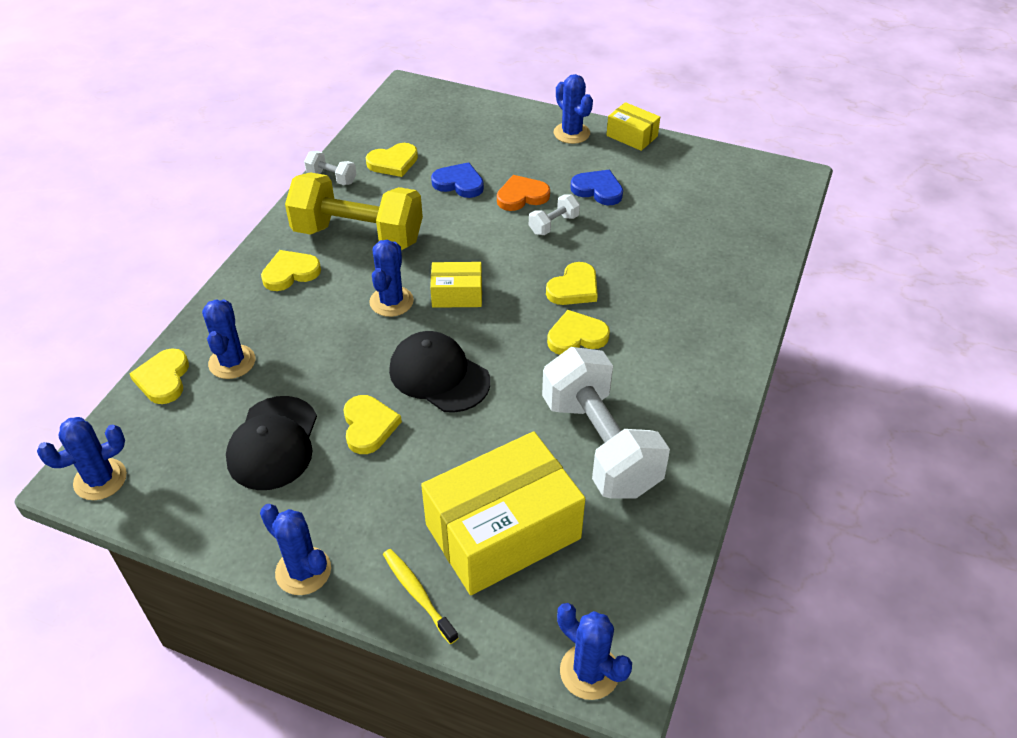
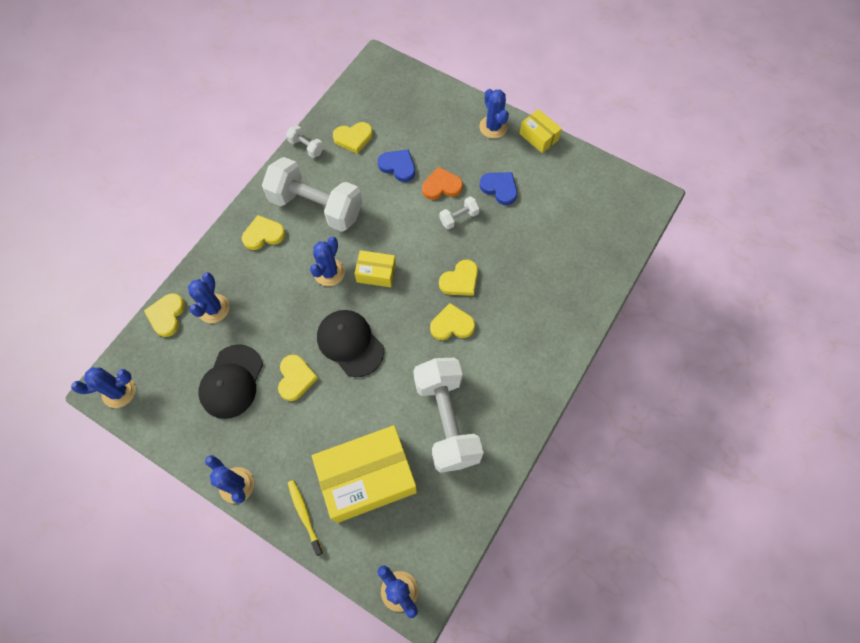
camera: 10 degrees right, 20 degrees up
(358, 235) = (316, 206): yellow dumbbell -> white dumbbell

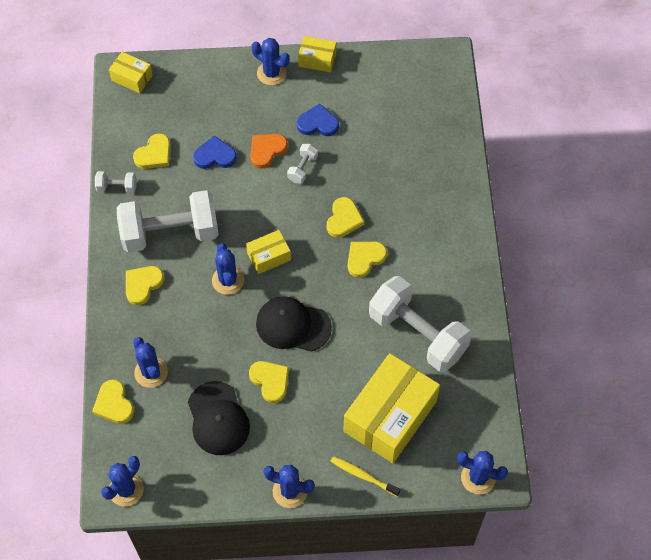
camera: 35 degrees left, 5 degrees down
(383, 71) = (132, 78): none -> yellow box

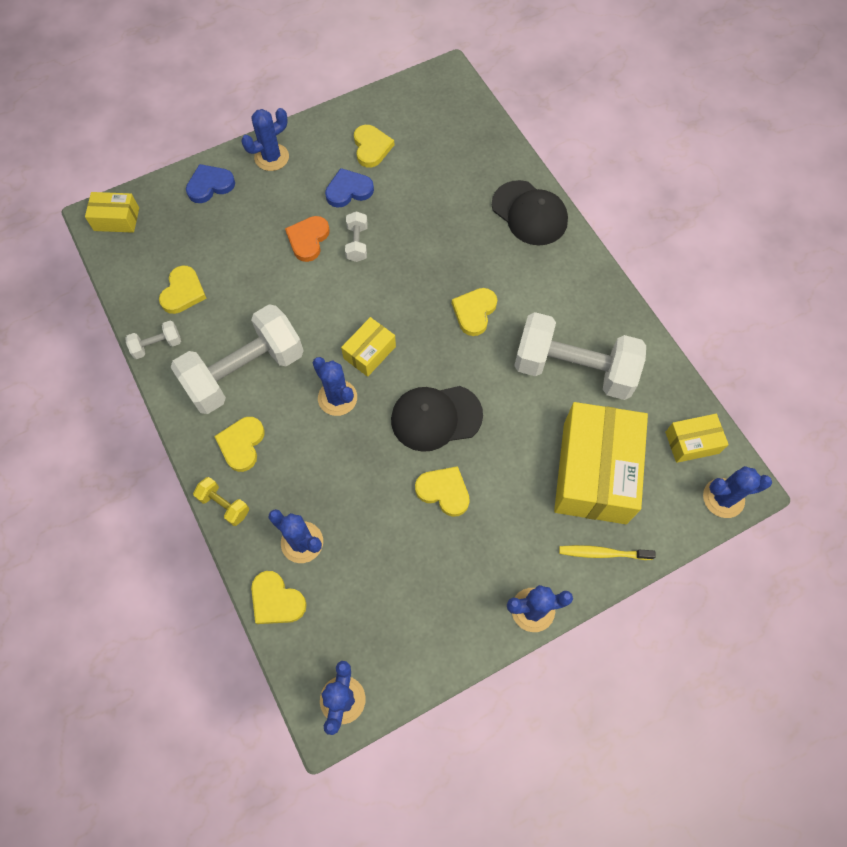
camera: 25 degrees left, 5 degrees up
(110, 322) = (224, 505): none -> yellow dumbbell
(215, 156) = (253, 267): blue heart -> blue heart (210, 185)
(218, 418) = (407, 562): black cap -> black cap (529, 213)
(271, 73) = (271, 157): blue cactus -> blue cactus turned 45 degrees counterclockwise
(317, 59) = (313, 126): yellow box -> yellow box (692, 442)
(344, 219) = (430, 279): yellow heart -> yellow heart (371, 148)

